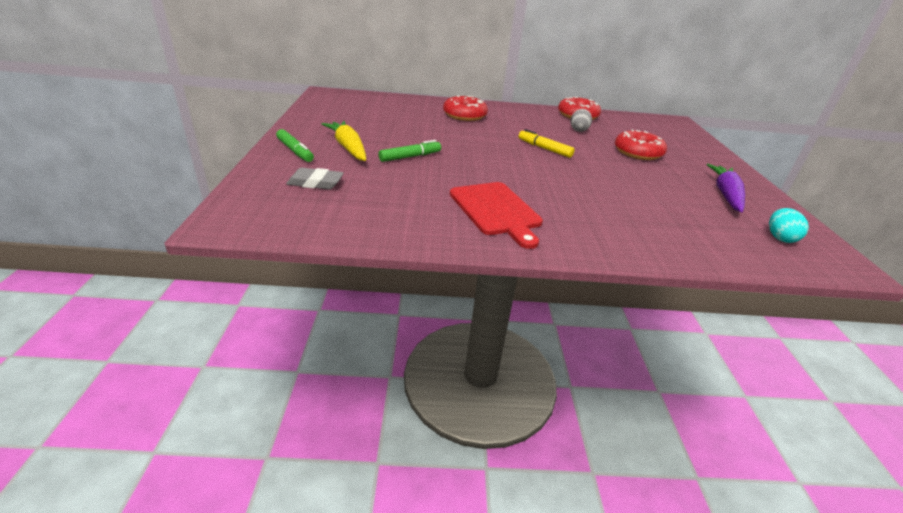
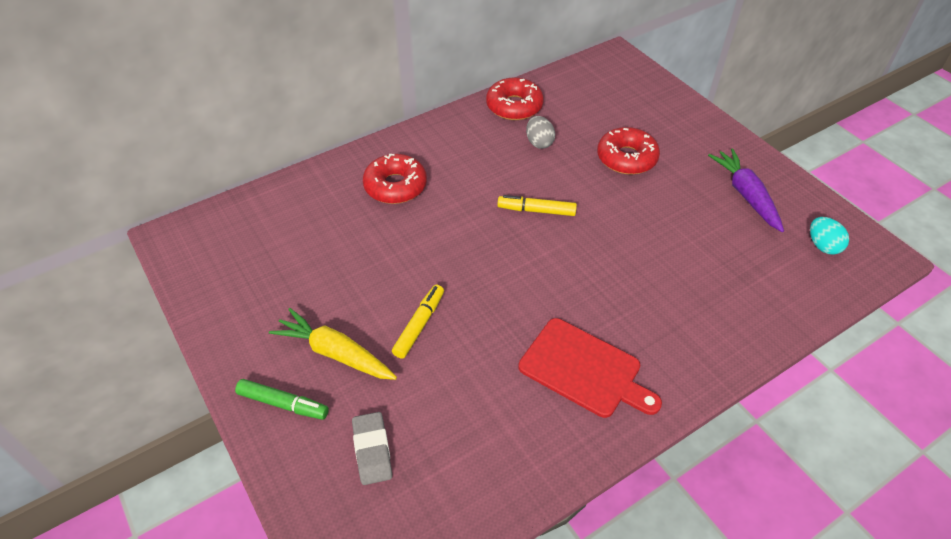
camera: 30 degrees left, 15 degrees up
(315, 183) = (372, 450): grey eraser -> grey eraser turned 75 degrees counterclockwise
(410, 157) = (419, 325): green marker -> yellow marker

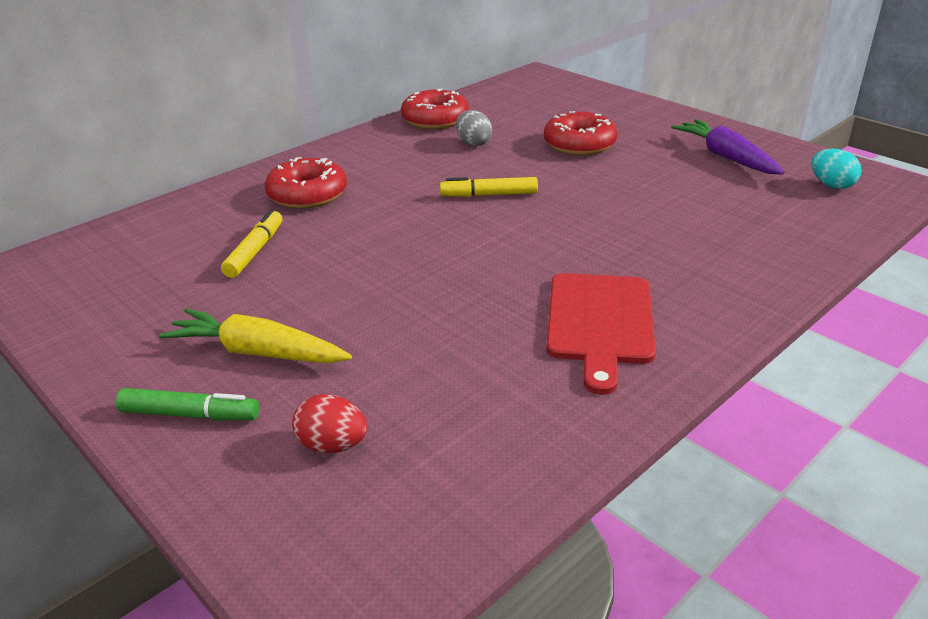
camera: 10 degrees left, 15 degrees down
(372, 450) = (332, 445): grey eraser -> red egg
(419, 325) = (369, 310): yellow marker -> yellow marker (255, 251)
(584, 369) = (600, 323): red cutting board -> red cutting board turned 75 degrees clockwise

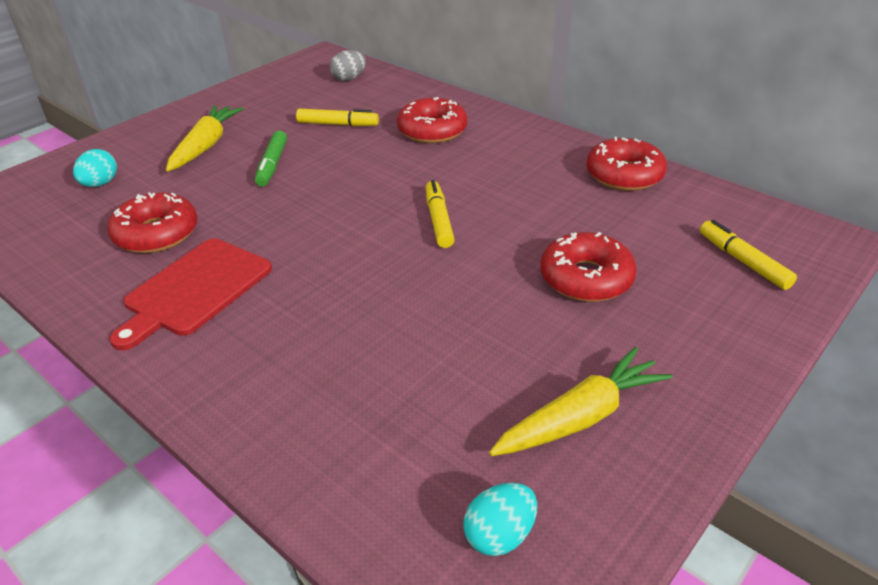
camera: 85 degrees right, 5 degrees up
(190, 414) = (151, 136): green marker -> green marker (272, 165)
(332, 445) = (100, 184): red egg -> turquoise egg
(473, 143) = (566, 203): grey egg -> grey egg (349, 79)
(484, 366) = (156, 233): none -> red donut
(560, 98) = (743, 261): none -> yellow marker
(600, 323) = (194, 290): red cutting board -> red cutting board turned 60 degrees counterclockwise
(726, 157) = (580, 417): purple carrot -> yellow carrot

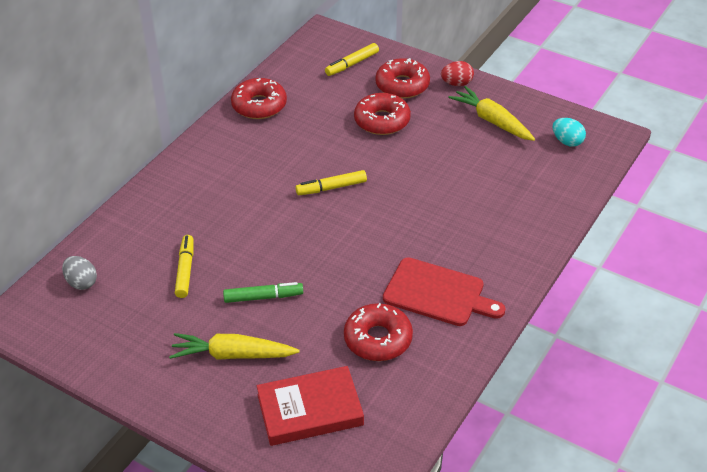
camera: 100 degrees left, 5 degrees up
(100, 184) = (310, 410): turquoise egg -> red book
(432, 130) = (195, 208): red donut -> red donut (402, 85)
(703, 384) = (456, 83): none -> red egg

